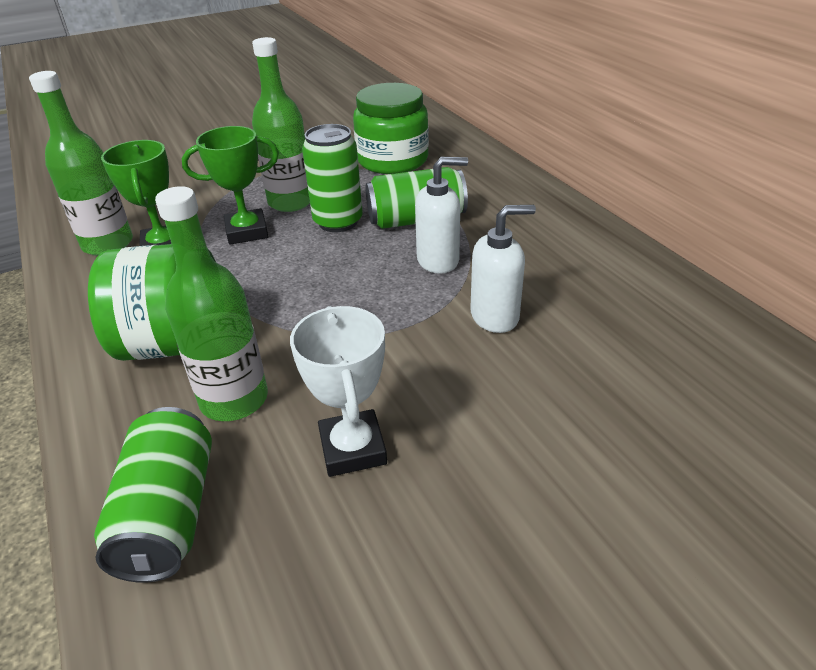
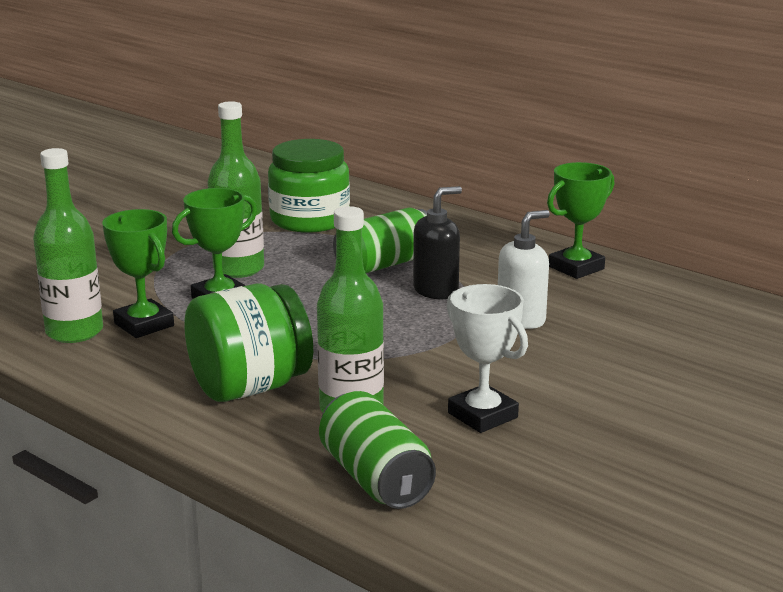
camera: 25 degrees left, 15 degrees down
(338, 222) = (307, 277): green can -> none
(438, 260) = (436, 291): white soap dispenser -> black soap dispenser
(600, 259) = (576, 268): none -> green trophy

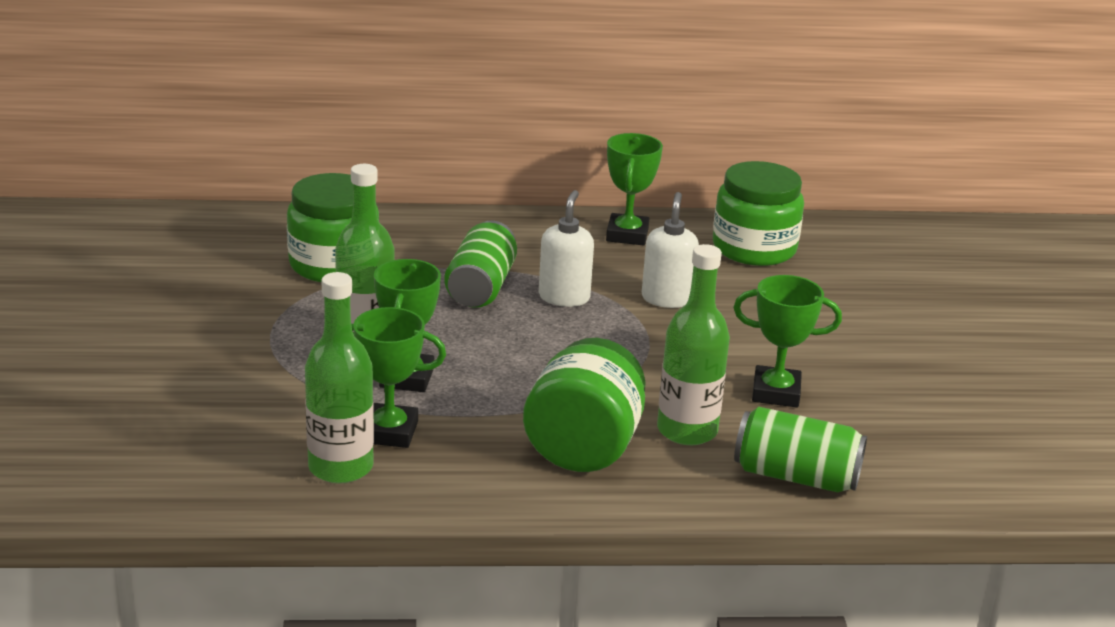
camera: 45 degrees left, 5 degrees up
(436, 291) = (564, 297): black soap dispenser -> white soap dispenser
(482, 415) = (776, 392): white trophy -> green trophy
(679, 311) = (754, 248): none -> green jar

